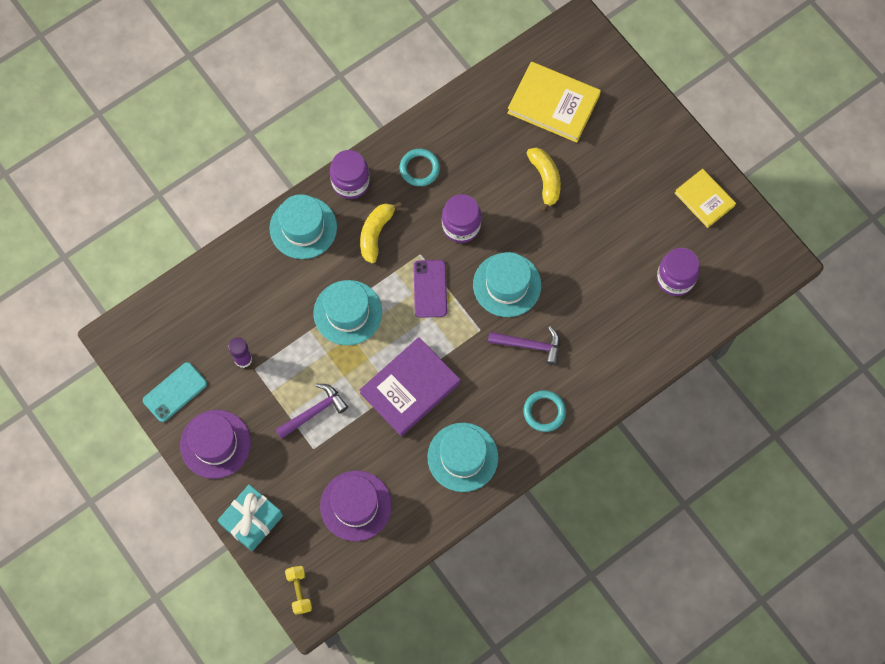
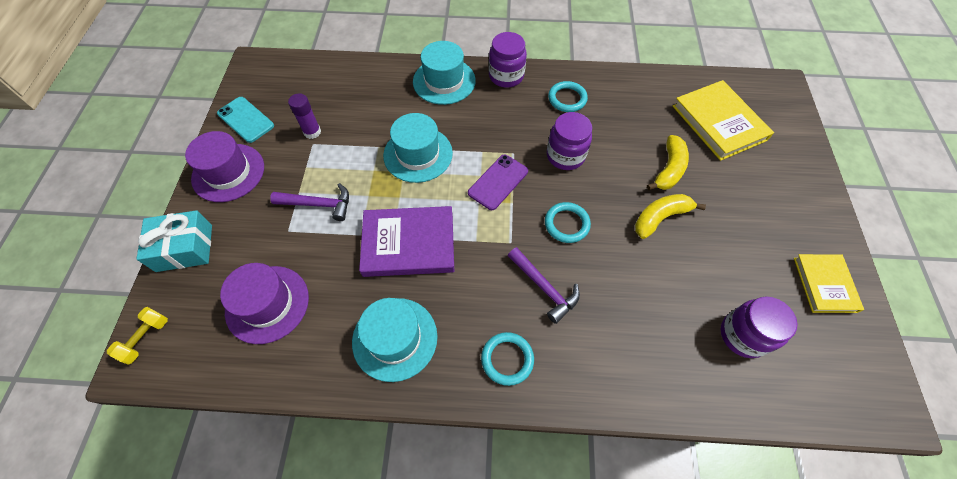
camera: 40 degrees right, 10 degrees down
(175, 392) = (246, 119): turquoise phone -> turquoise phone turned 45 degrees clockwise
(375, 233) = (492, 118): yellow banana -> yellow banana (660, 218)
(507, 285) = (566, 224): turquoise hat -> turquoise ring

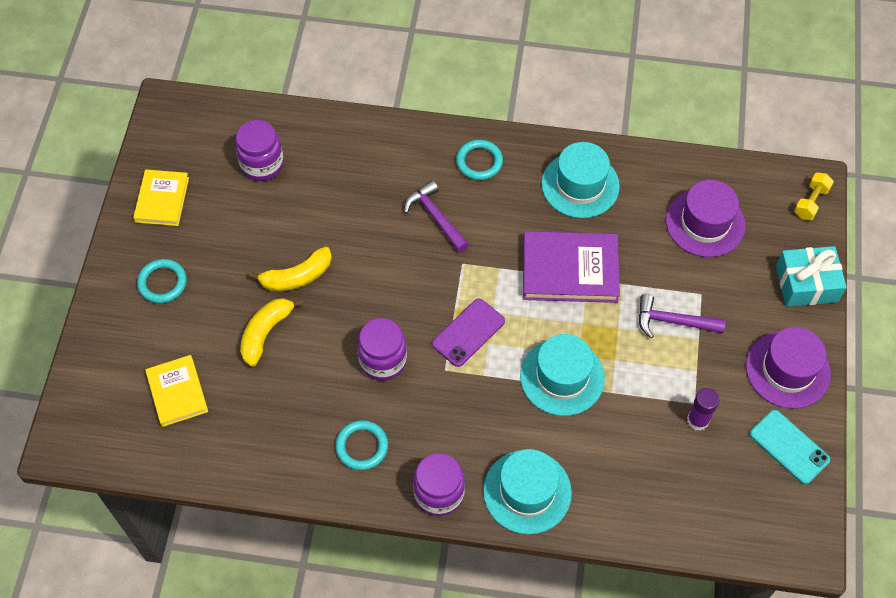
camera: 175 degrees left, 0 degrees up
(566, 224) = (400, 278): turquoise ring -> turquoise ring (162, 283)
(719, 123) = (177, 392): yellow book -> yellow book, size x0.63

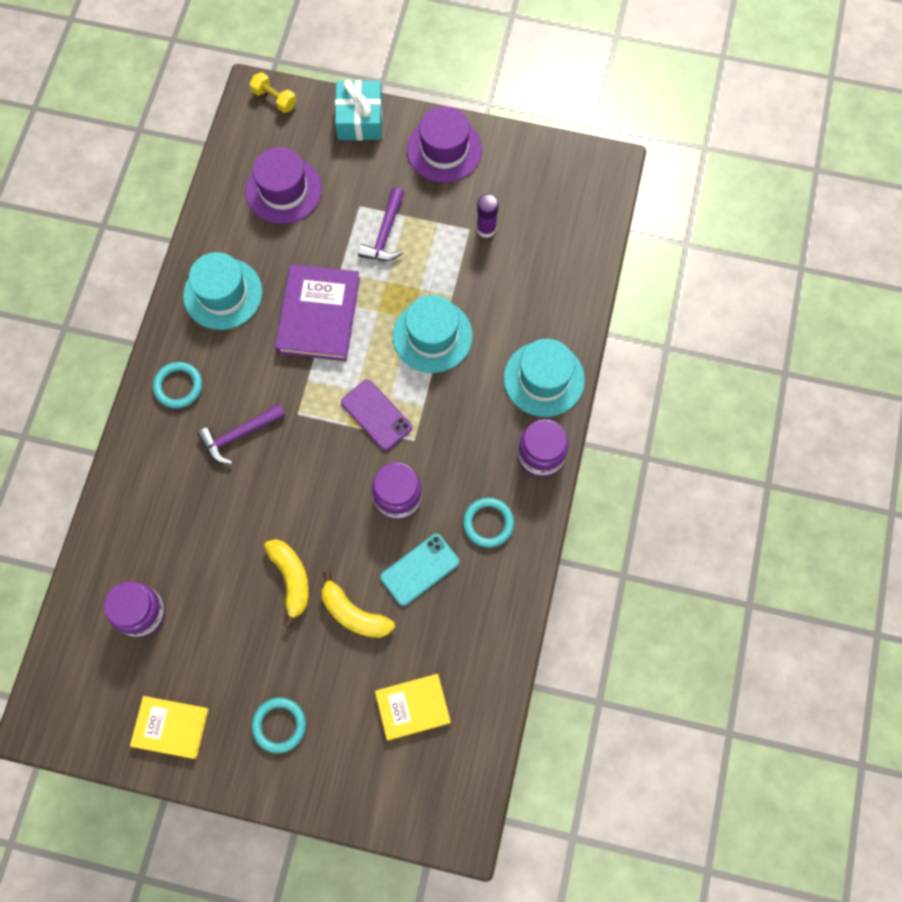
camera: 85 degrees left, 10 degrees up
(789, 447) = (517, 162): turquoise phone -> turquoise phone (420, 569)

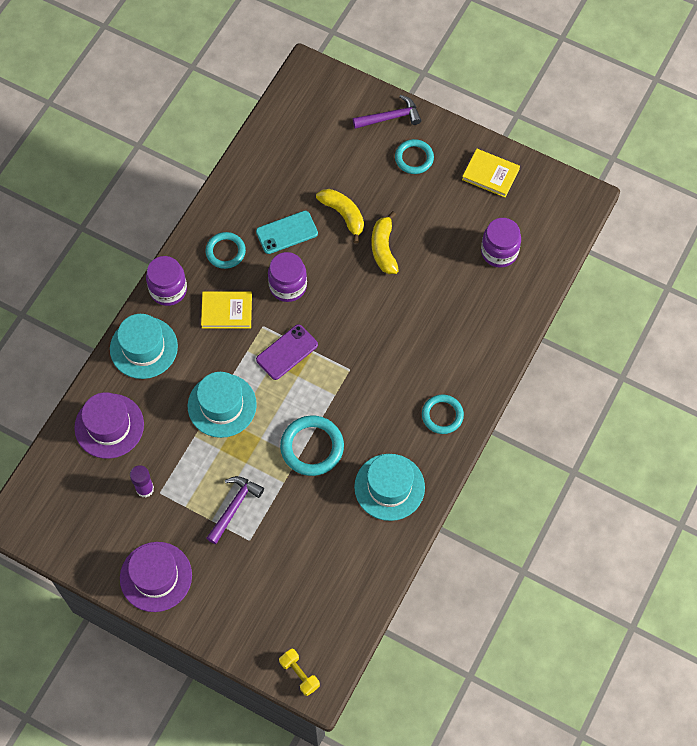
camera: 165 degrees left, 5 degrees down
(239, 435) = (400, 363): purple hammer -> purple hammer (390, 117)
(283, 190) = (313, 573): purple hat -> purple hat (109, 426)
(318, 315) = (312, 447): purple book -> turquoise ring
(360, 119) = (224, 630): turquoise gift -> none
(376, 415) = (287, 352): purple phone -> purple phone turned 75 degrees clockwise
(413, 707) = (318, 147): yellow book -> yellow book (226, 311)

